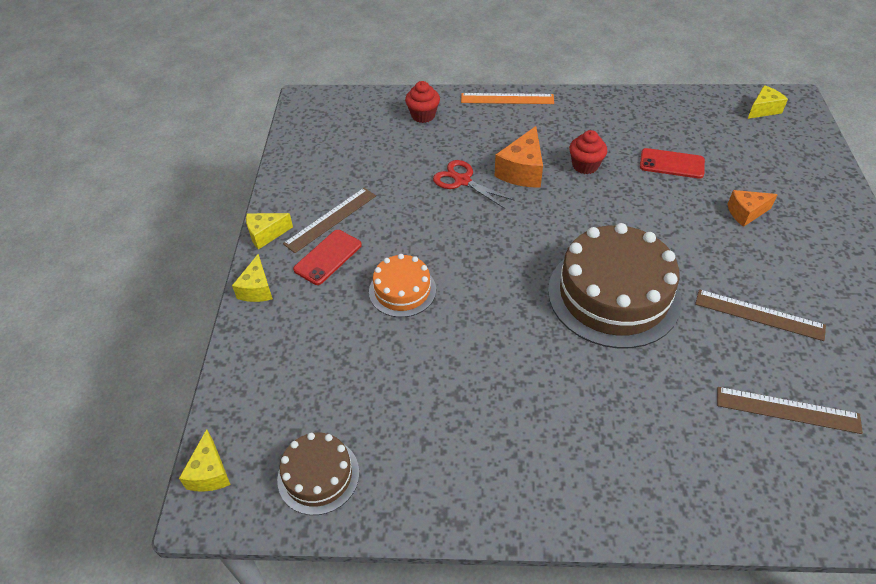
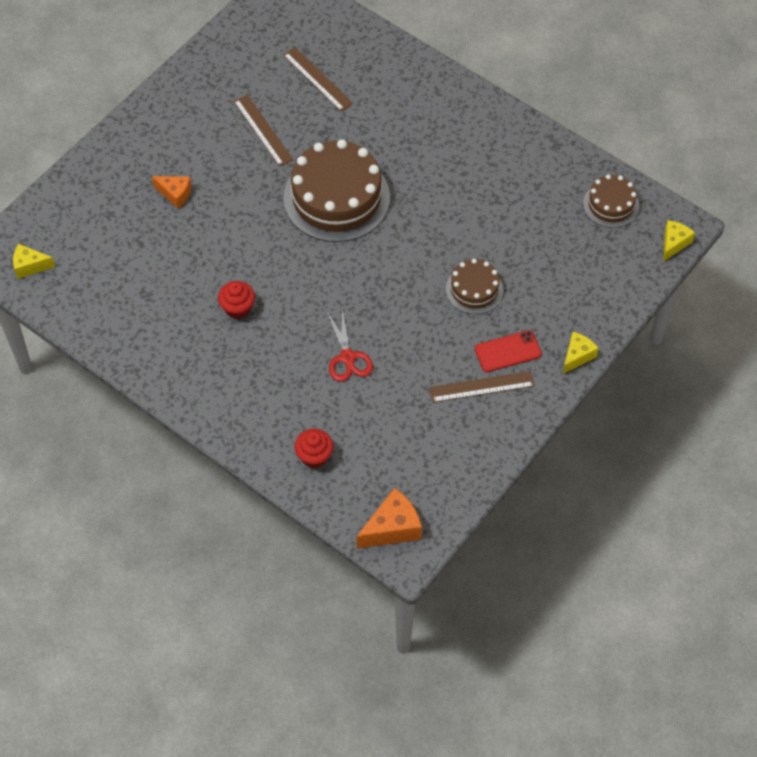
camera: 145 degrees left, 10 degrees up
(266, 234) = (542, 404): yellow cheese -> none
(402, 290) = (474, 289): orange cake -> brown cake
(507, 99) = (221, 426): orange ruler -> none
(522, 171) = (292, 336): orange cheese -> orange cheese (392, 528)
(671, 164) = (171, 266): red phone -> none

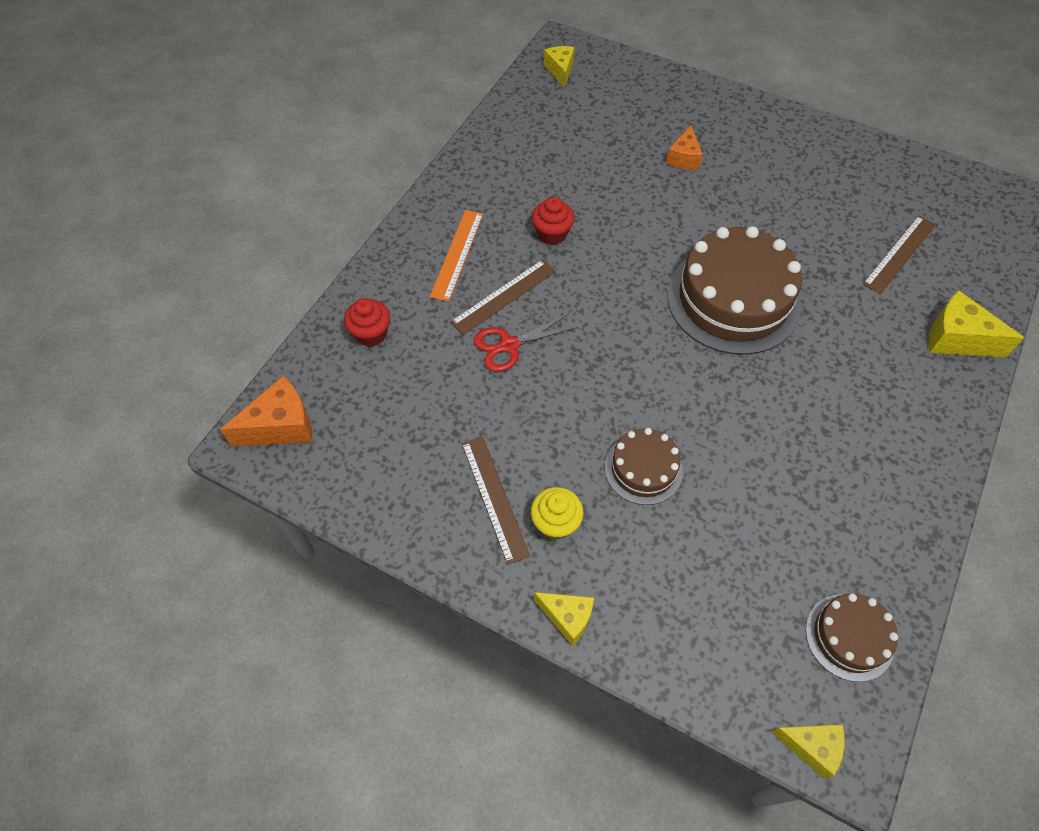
camera: 80 degrees right, 0 degrees up
(243, 382) = (457, 254): none -> orange ruler
(263, 130) = (801, 216): brown ruler -> brown ruler (504, 296)
(392, 528) = (281, 426): orange cheese -> orange cheese turned 75 degrees counterclockwise
(403, 72) = (956, 338): none -> yellow cheese
(507, 351) = (555, 523): red phone -> yellow cupcake

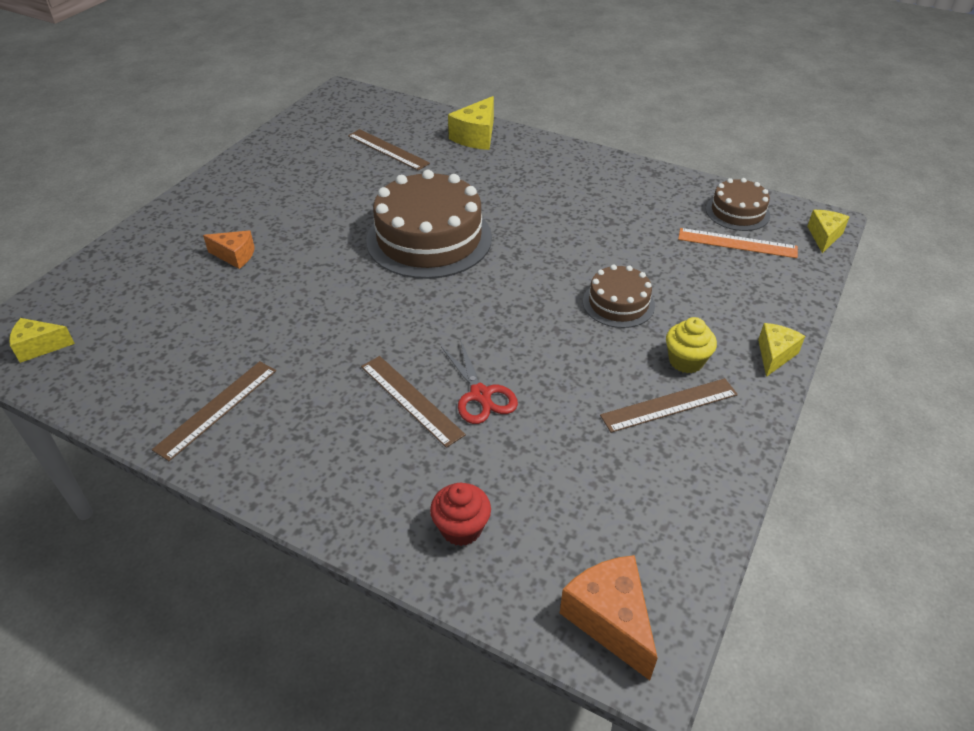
camera: 90 degrees left, 15 degrees down
(457, 254) = (340, 444): orange ruler -> orange ruler (737, 243)
(496, 178) = (217, 409): none -> brown ruler
(552, 234) = (323, 358): red cupcake -> none

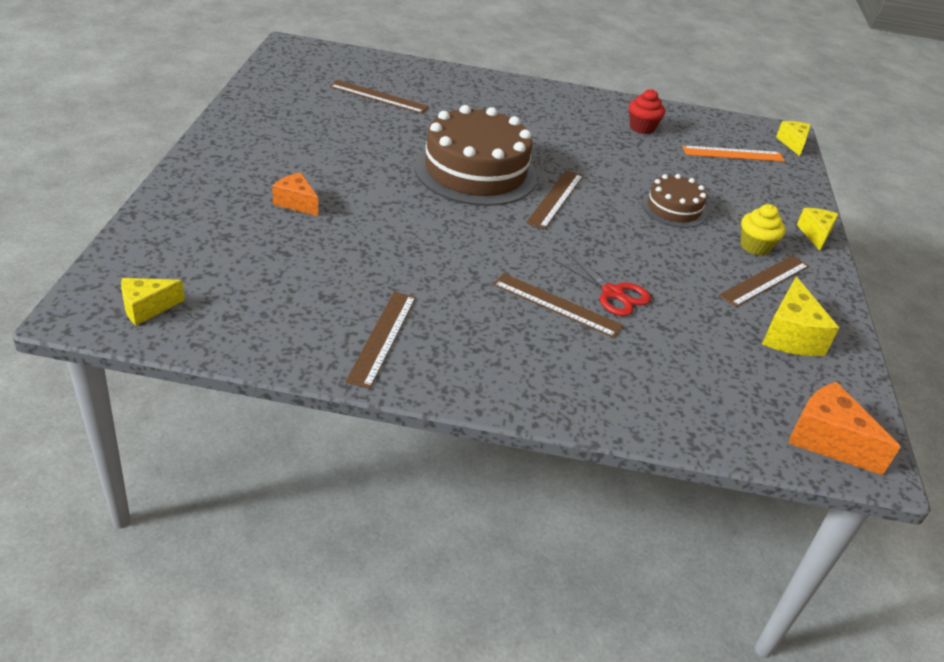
camera: 25 degrees left, 5 degrees down
(235, 256) = (296, 203): orange cheese -> orange cheese turned 135 degrees counterclockwise
(461, 528) = (670, 397): red cupcake -> red cupcake (642, 128)
(476, 137) = (455, 81): yellow cheese -> yellow cheese (790, 335)
(492, 277) = (555, 198): none -> brown ruler
(737, 212) = (717, 130): brown cake -> none

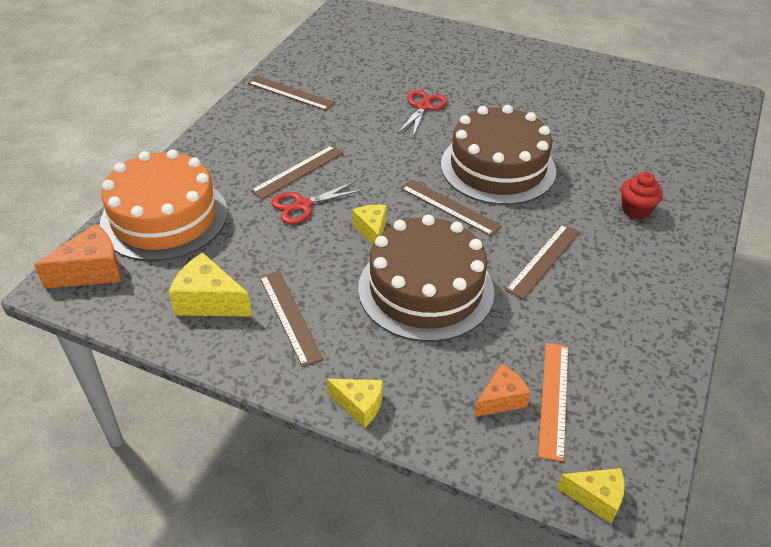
camera: 110 degrees right, 5 degrees up
(146, 308) = (344, 24): yellow cheese -> yellow cheese (372, 230)
(296, 203) = (450, 76): orange cheese -> orange cheese (501, 399)
(378, 221) = (423, 107): none -> red scissors
(379, 97) = (635, 133): brown ruler -> brown ruler (543, 260)
(642, 128) = (611, 321): red cupcake -> red cupcake (636, 210)
(673, 209) = (426, 289): brown cake -> brown cake, size x1.91
(705, 402) = (164, 217): none -> orange cake
(755, 246) = (347, 333): yellow cupcake -> none

